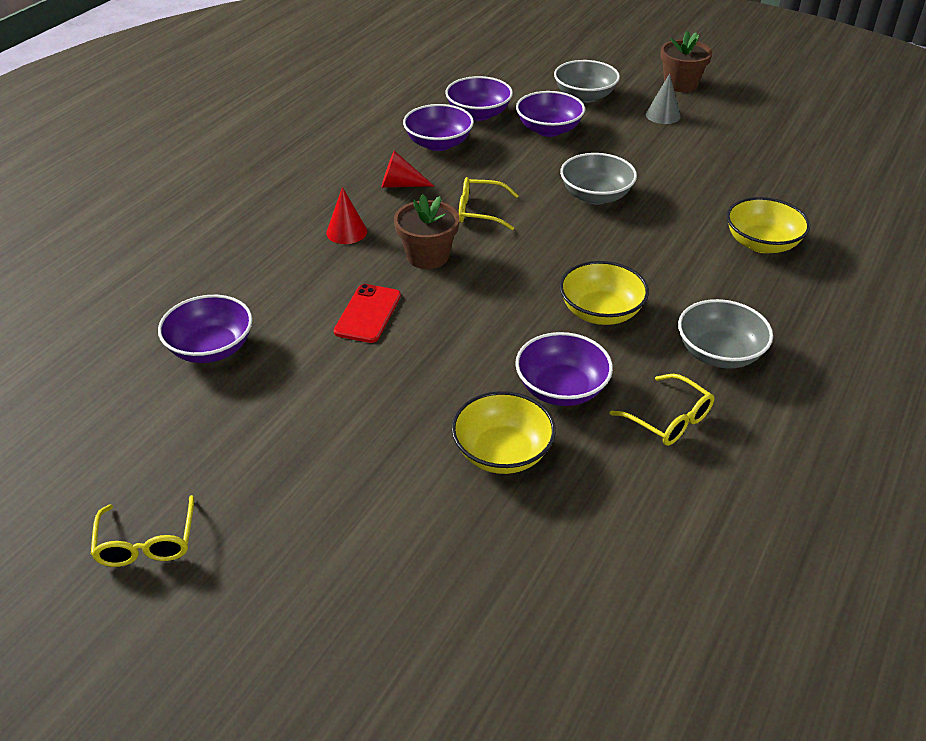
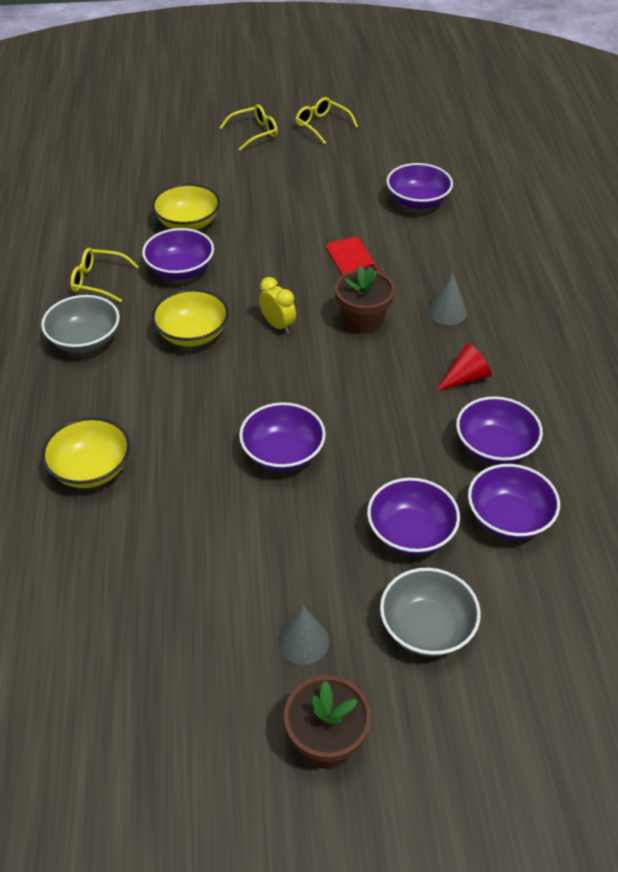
camera: 145 degrees right, 5 degrees up
(346, 232) = (447, 312): red cone -> grey cone
(480, 211) = (368, 382): yellow glasses -> yellow glasses (254, 133)
(510, 285) = (278, 325): none -> yellow clock
(595, 196) = (283, 453): grey bowl -> purple bowl

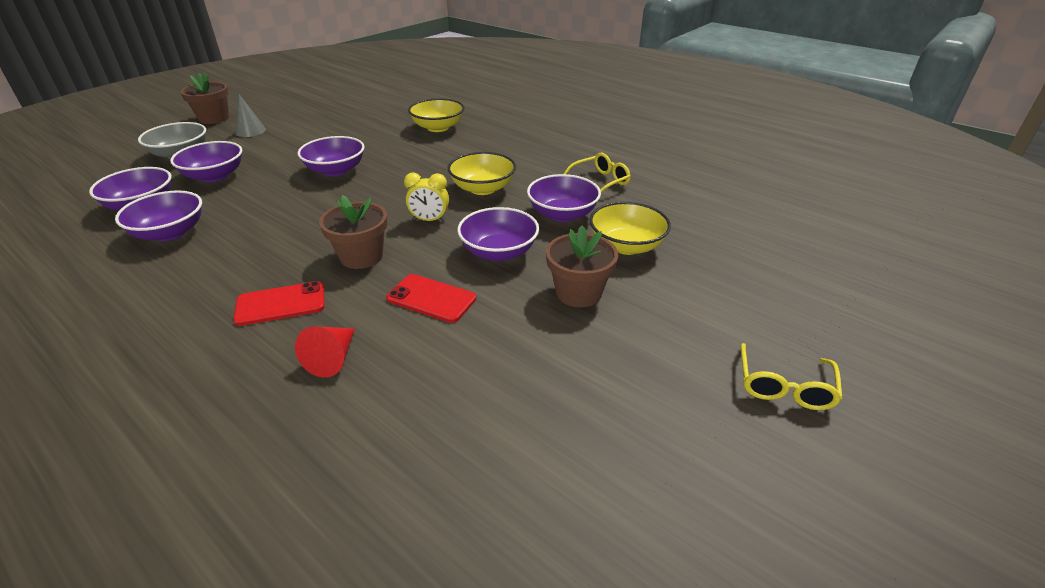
camera: 135 degrees right, 10 degrees down
(85, 340) = (541, 157): grey bowl -> none
(267, 215) = (578, 293): none -> brown flower pot
(322, 125) = (749, 475): yellow glasses -> none
(417, 201) = (439, 423): purple bowl -> purple bowl (499, 252)
(447, 312) = (281, 304): grey cone -> red phone
(465, 377) = (223, 262): red cone -> red cone (333, 358)

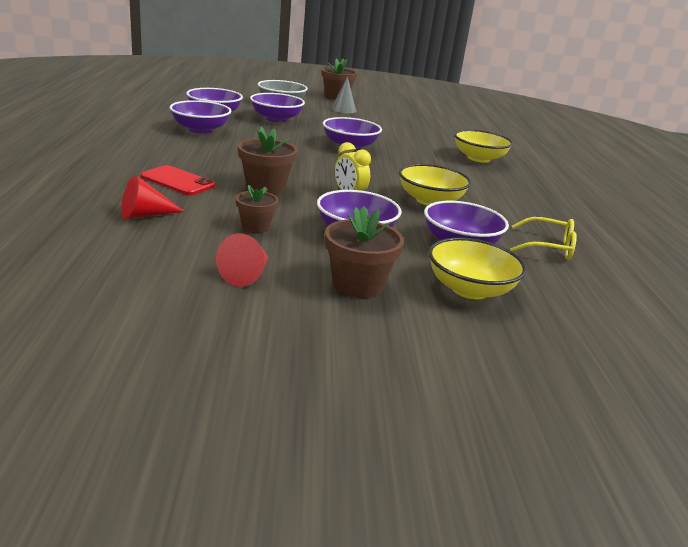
camera: 45 degrees right, 10 degrees down
(431, 298) = (255, 226): red phone -> brown flower pot
(513, 343) = (247, 275): none -> red cone
(784, 386) = (384, 451): yellow glasses -> none

